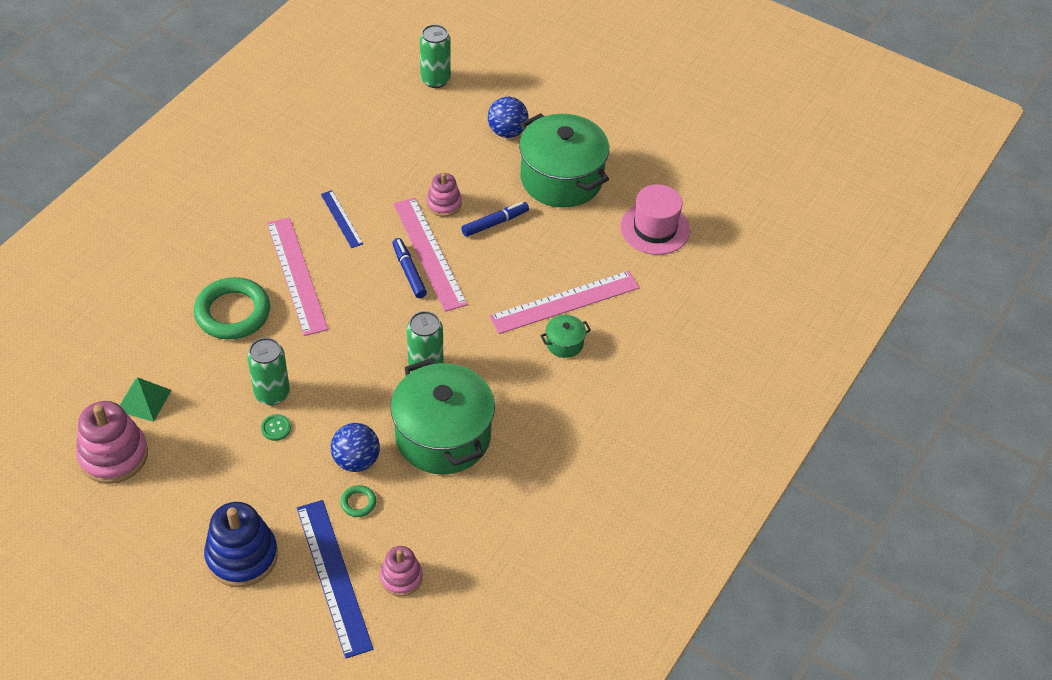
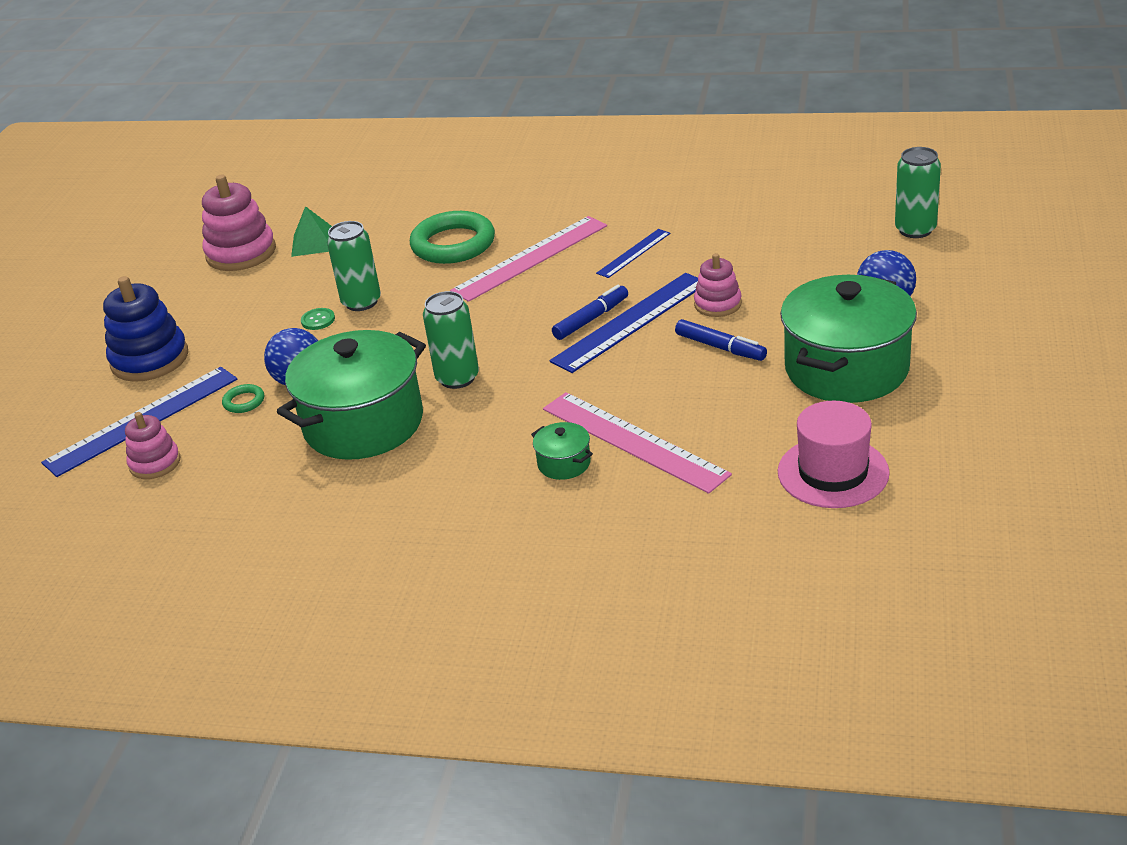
camera: 75 degrees right, 15 degrees down
(429, 253) = (631, 321): pink ruler -> blue ruler

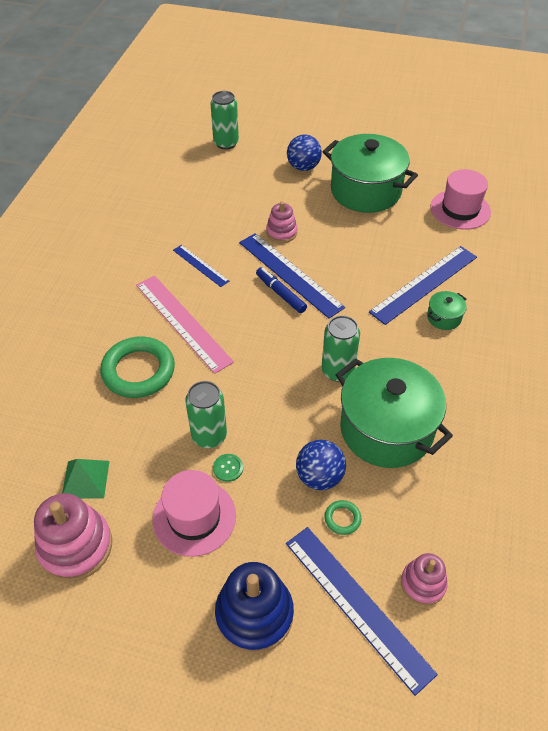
camera: 90 degrees left, 15 degrees up
(261, 309) = (194, 517): none -> pink hat
(633, 441) = (424, 284): pink ruler -> blue ruler
(720, 347) = (331, 237): blue marker -> none

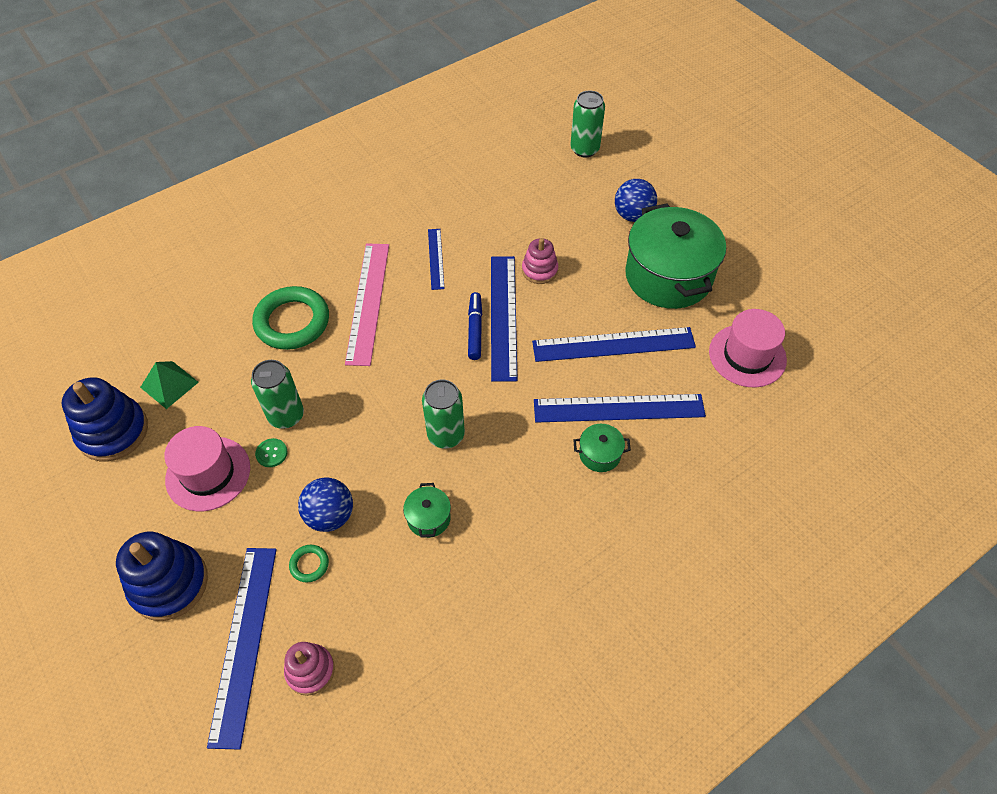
camera: 40 degrees right, 5 degrees up
(76, 546) = (113, 432): pink stacking toy -> blue stacking toy
(379, 249) = (613, 344): none -> blue ruler
(386, 429) = (428, 518): green pot -> green pot, size x0.41

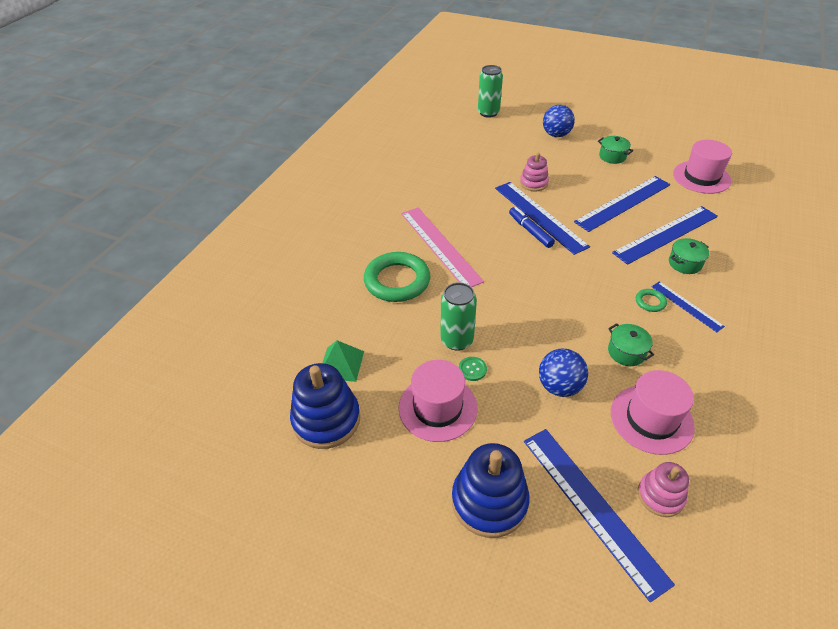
camera: 30 degrees left, 10 degrees down
(309, 564) = (580, 426): green ring -> green ring (650, 302)
(379, 597) = (651, 419): none -> pink hat
(436, 258) = (459, 203): blue ruler -> blue ruler (686, 306)
(446, 435) = (580, 298): green can -> none
(668, 276) = (612, 156): green pot -> green pot, size x0.41

